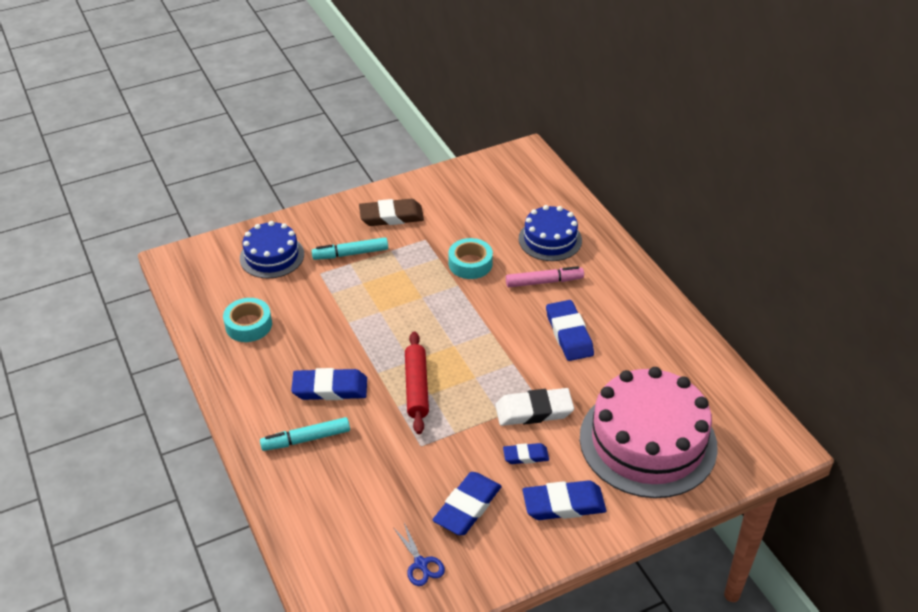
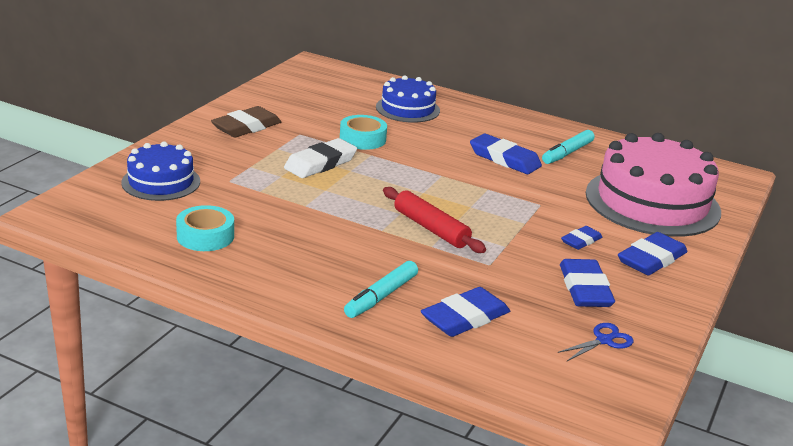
camera: 40 degrees left, 15 degrees down
(330, 388) = (353, 254): blue eraser -> blue eraser (465, 318)
(351, 254) = (242, 160): turquoise marker -> turquoise marker (567, 153)
(421, 564) = (604, 340): blue scissors -> blue scissors turned 60 degrees counterclockwise
(534, 411) = (546, 212): white eraser -> white eraser (320, 163)
(543, 282) = (439, 134): pink marker -> none

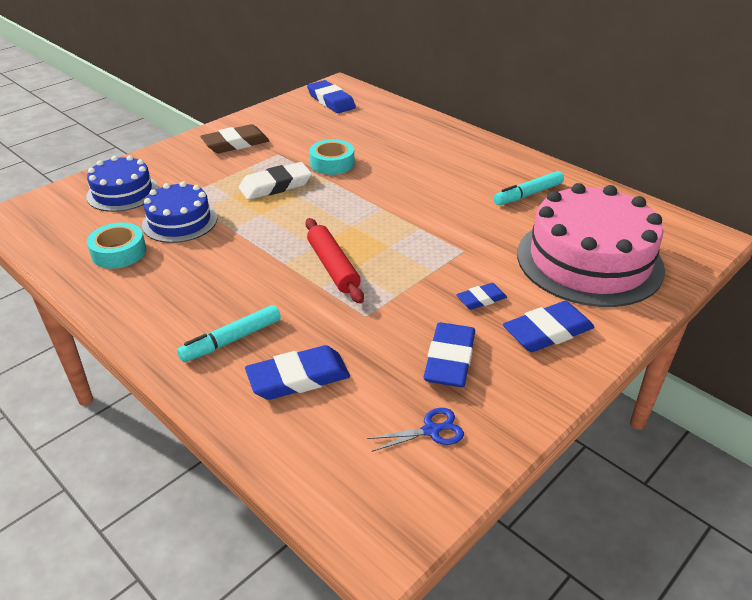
camera: 20 degrees right, 10 degrees up
(407, 109) = (396, 135): blue cake -> blue cake (180, 221)
(504, 159) = (458, 195): blue eraser -> blue eraser (331, 101)

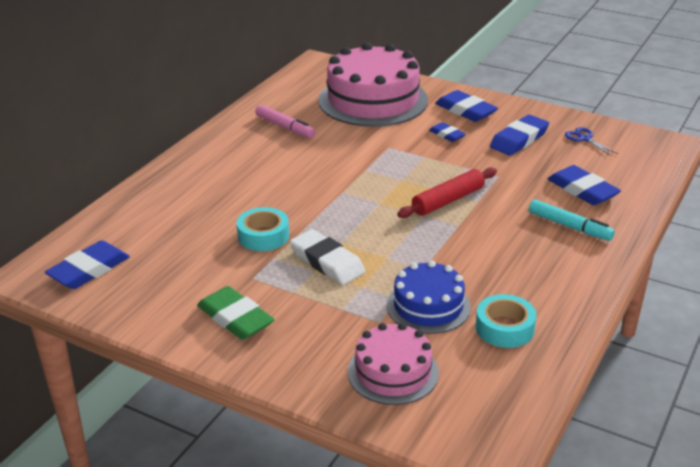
camera: 105 degrees left, 5 degrees down
(123, 192) = (393, 372): blue cake -> pink cake
(235, 143) = (235, 318): brown eraser -> green eraser
(449, 359) = (519, 139): blue eraser -> blue eraser turned 45 degrees counterclockwise
(528, 194) = (285, 127): turquoise marker -> pink marker

